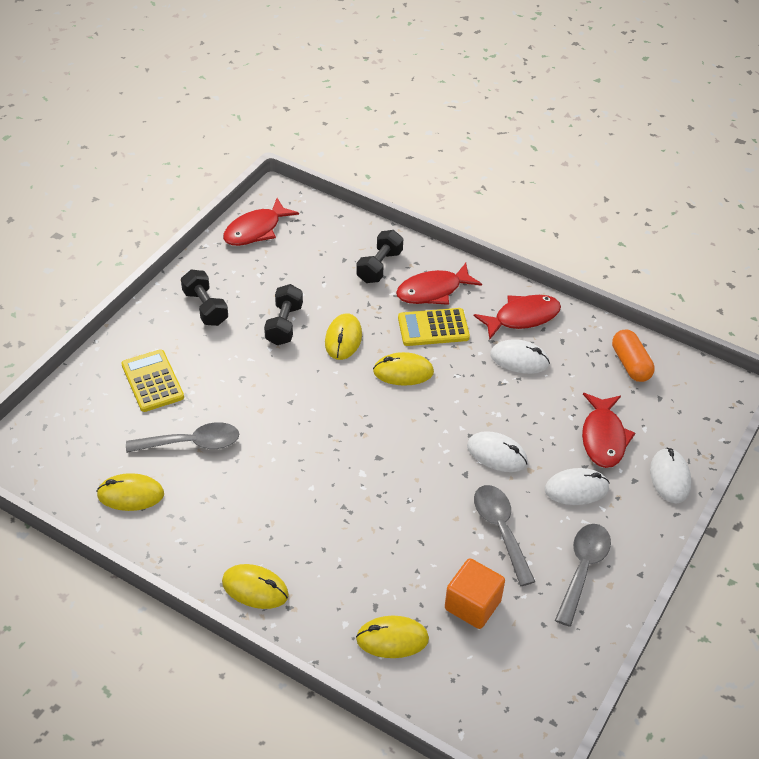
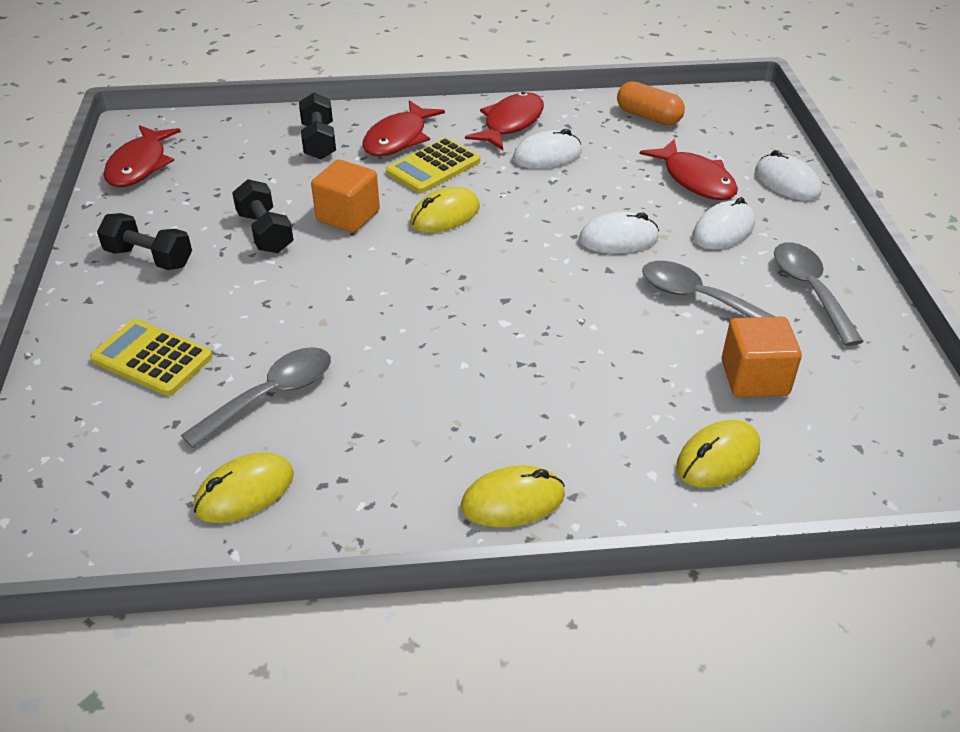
camera: 35 degrees left, 5 degrees down
(343, 339) = (348, 216): yellow mouse -> orange cube

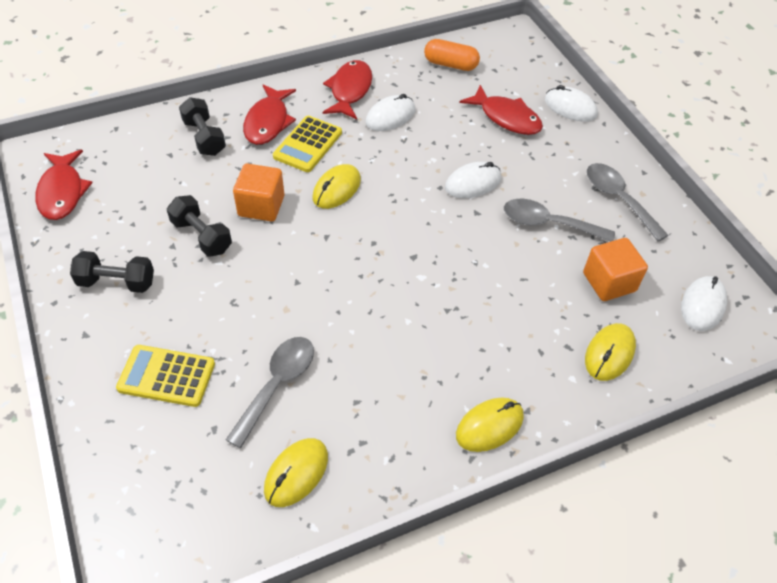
camera: 20 degrees left, 10 degrees up
(723, 230) = (542, 159): white mouse -> white mouse (702, 305)

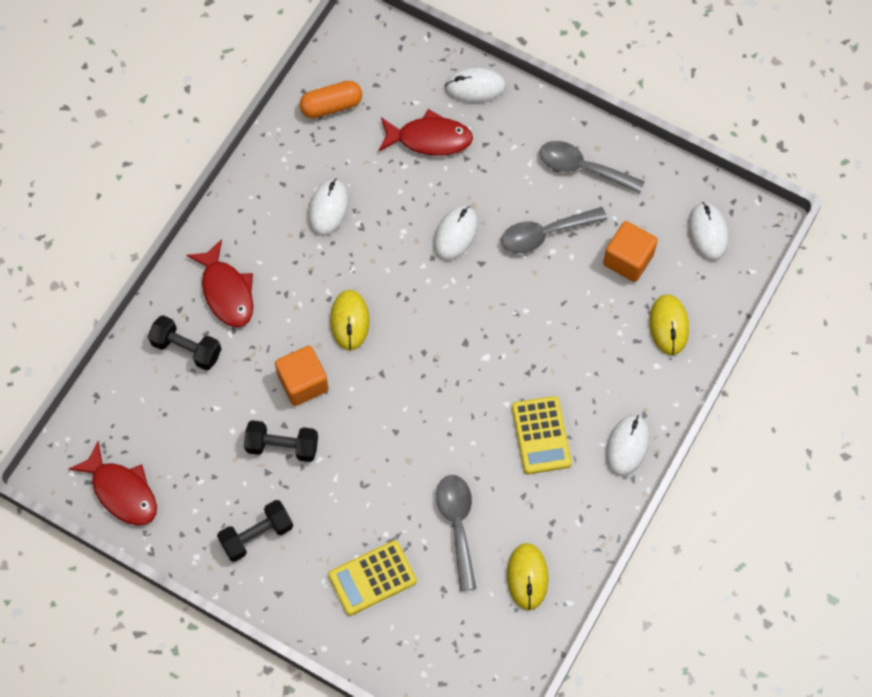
camera: 35 degrees left, 15 degrees up
(308, 144) = (284, 291): yellow calculator -> yellow calculator (541, 435)
(350, 90) = (266, 203): red fish -> none
(489, 426) = (627, 446): yellow mouse -> white mouse

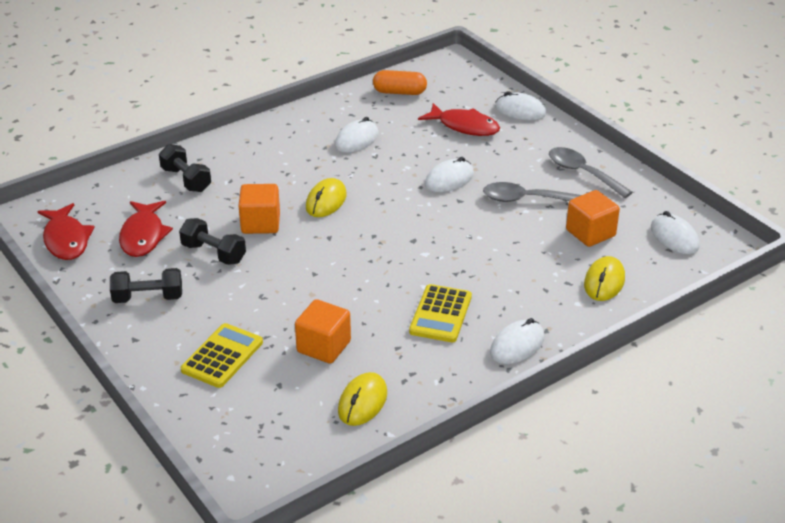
camera: 25 degrees right, 30 degrees down
(226, 291) = (242, 160): red fish -> red fish (143, 236)
(372, 578) = (222, 356): yellow calculator -> yellow calculator turned 120 degrees clockwise
(457, 525) = (323, 347): grey spoon -> orange cube
(708, 232) = (674, 237): white mouse -> white mouse turned 45 degrees counterclockwise

